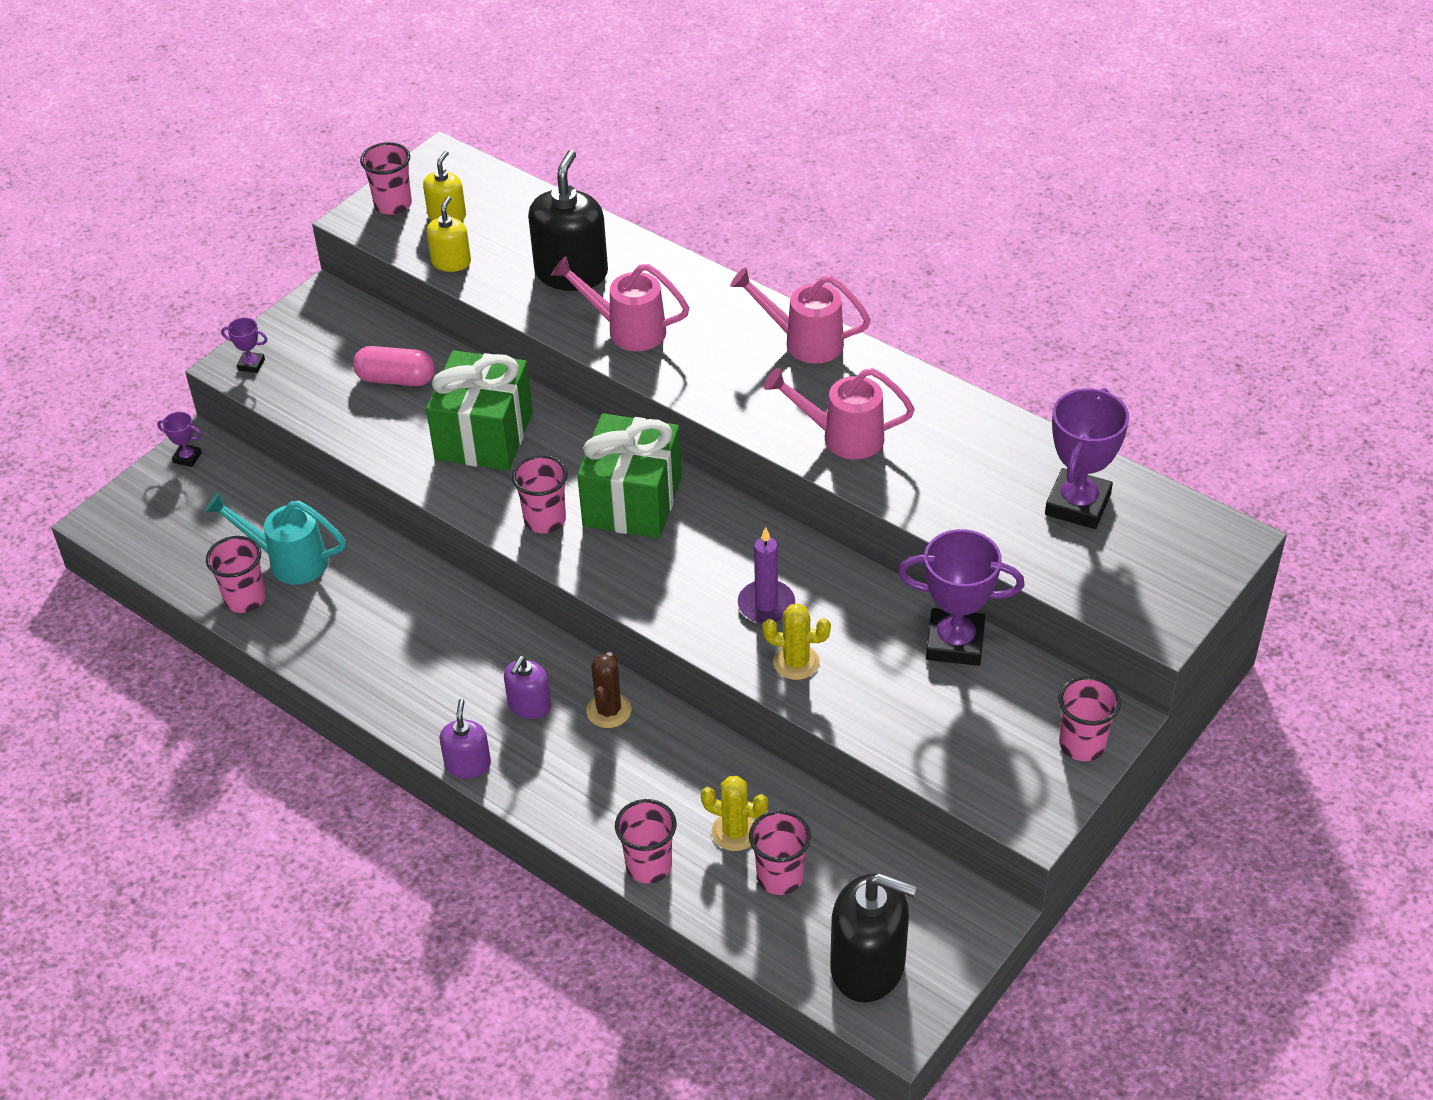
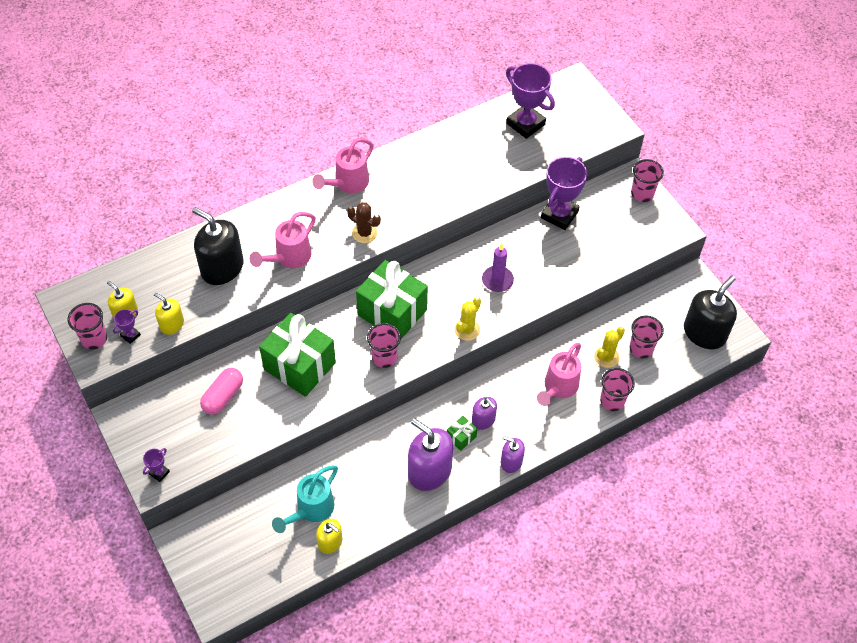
camera: 70 degrees left, 10 degrees up
(187, 458) = (186, 545): purple trophy -> purple trophy (130, 335)
(245, 599) = (330, 542): pink cup -> yellow soap dispenser
(407, 670) = (429, 471): none -> purple soap dispenser
(485, 688) = (461, 437): none -> green gift
(609, 710) = (504, 384): brown cactus -> brown cactus (364, 233)
(796, 662) = (542, 282): yellow cactus -> yellow cactus (467, 330)
(842, 437) = (429, 195): pink watering can -> pink watering can (558, 388)

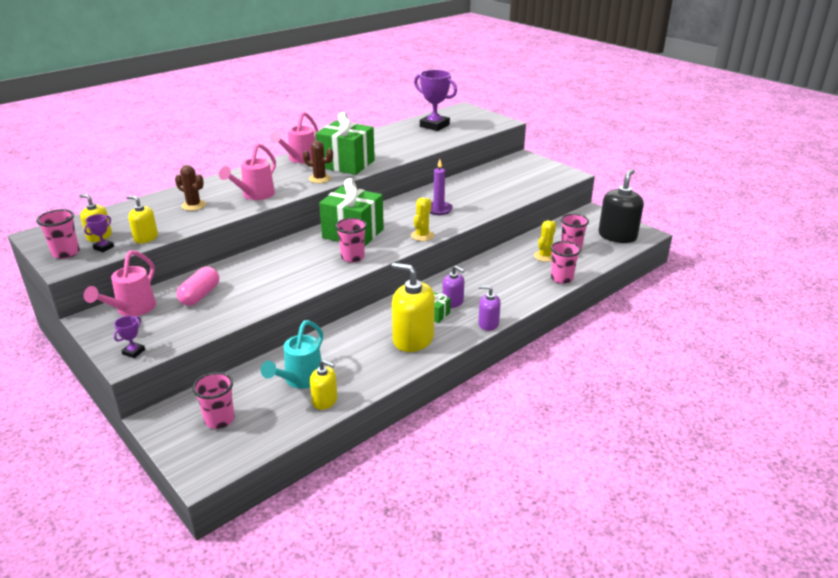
camera: 10 degrees left, 25 degrees down
(222, 268) = (193, 205): black soap dispenser -> brown cactus
(299, 366) = (273, 270): green gift -> green gift (346, 164)
(429, 471) = (413, 339): purple soap dispenser -> yellow soap dispenser
(558, 388) = (511, 277): pink watering can -> pink watering can (131, 310)
(559, 215) = (476, 176): purple trophy -> none
(642, 194) = (535, 162): pink cup -> pink cup (219, 420)

